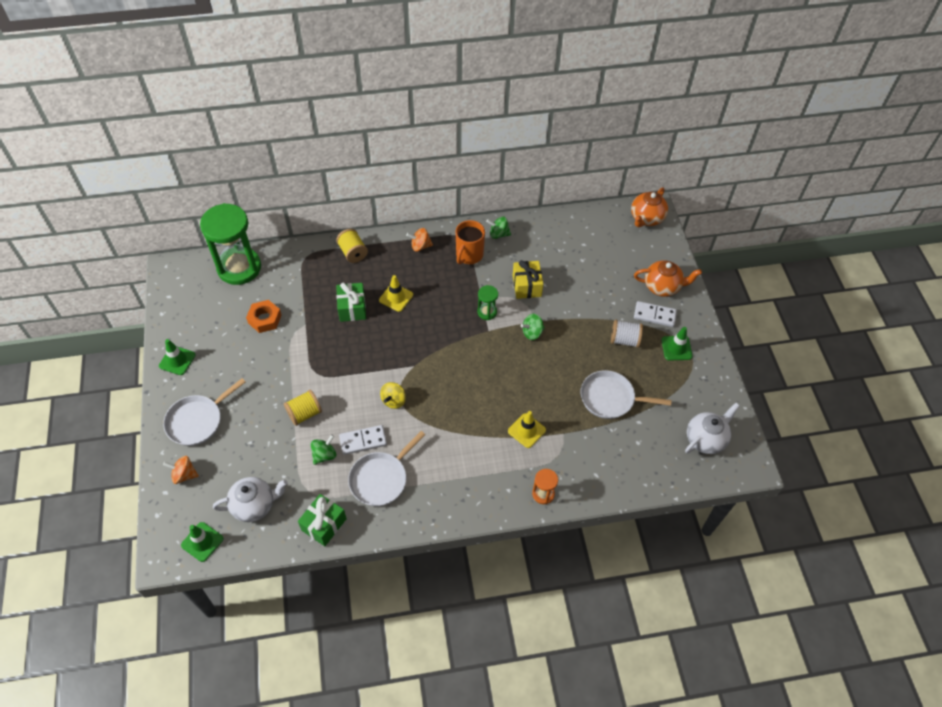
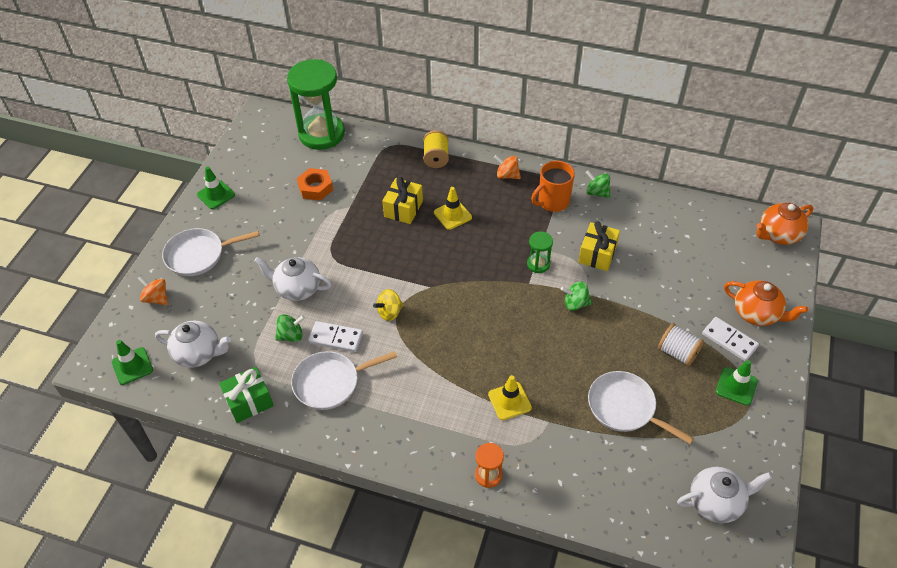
camera: 30 degrees right, 5 degrees down
(304, 413) = (297, 289): yellow spool -> white teapot
(352, 308) = (403, 209): green gift -> yellow gift

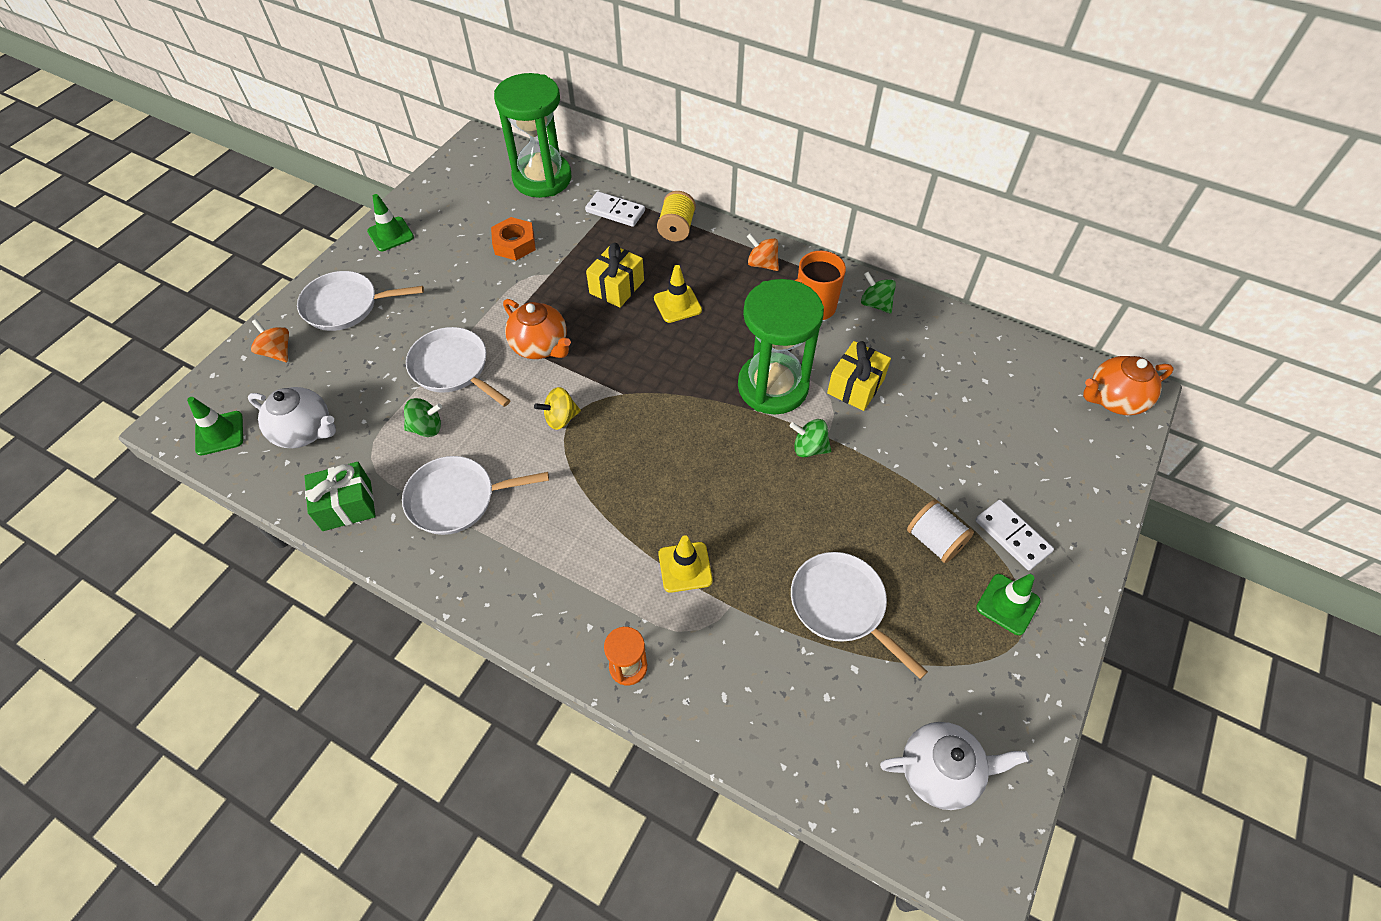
camera: 10 degrees right, 5 degrees up
(297, 289) = (453, 368): white teapot -> white pan
(336, 338) = (482, 441): white domino -> white domino (615, 211)
(538, 264) = (773, 386): green hourglass -> green hourglass, size x2.27
(757, 314) = (1060, 505): orange teapot -> orange teapot (540, 346)

